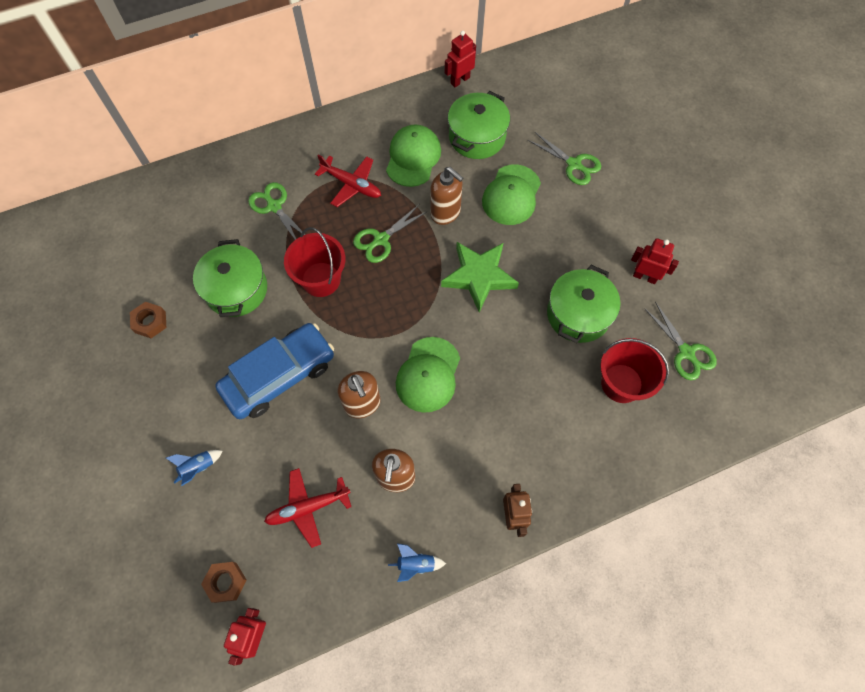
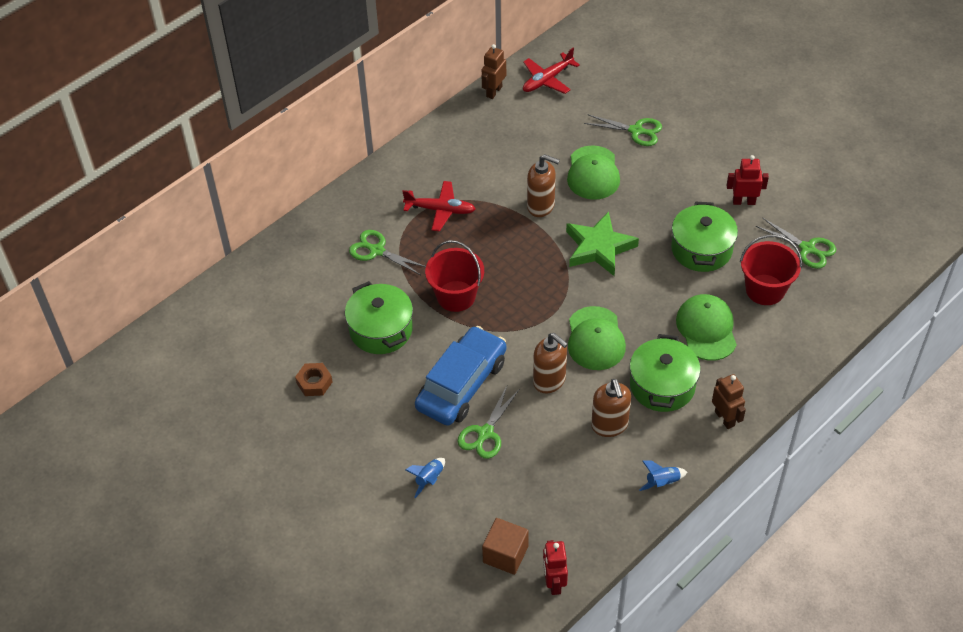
camera: 20 degrees left, 15 degrees down
(226, 582) = (505, 554): brown nut -> brown cube
(308, 507) = (546, 474): red plane -> red plane (547, 79)
(381, 239) = (493, 246): green scissors -> green scissors (485, 433)
(413, 157) = (485, 170): green cap -> green cap (706, 329)
(460, 80) = (494, 91): red robot -> brown robot
(477, 137) = (536, 134): green pot -> green pot (662, 386)

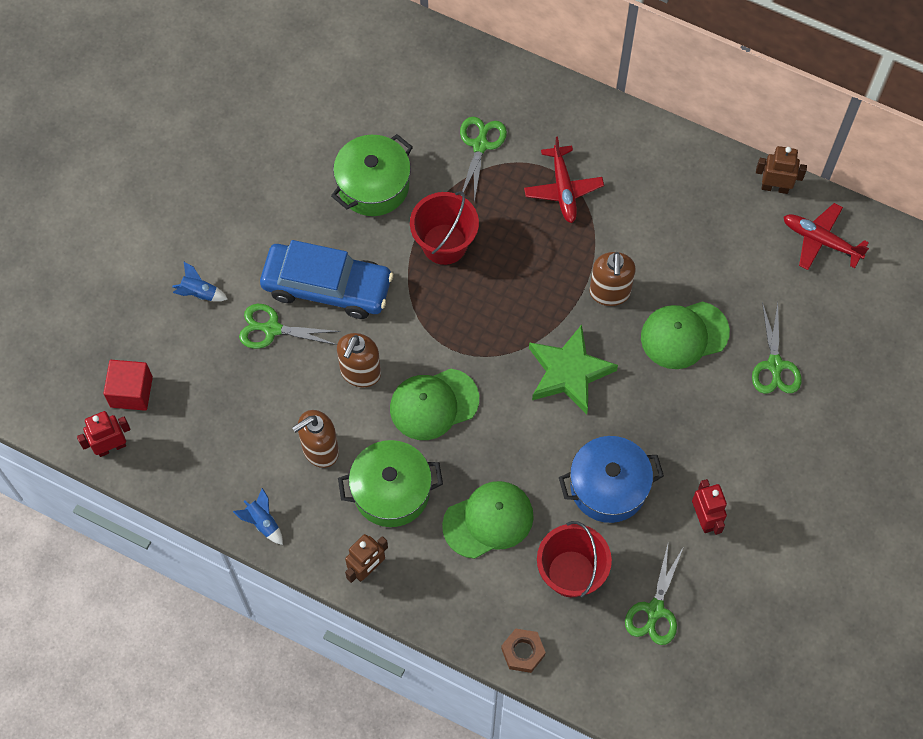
camera: 70 degrees right, 15 degrees up
(314, 382) = (285, 147): brown nut -> brown nut (523, 652)
(505, 554) = (131, 392): brown cube -> red cube
(701, 249) = (608, 487): green pot -> blue pot

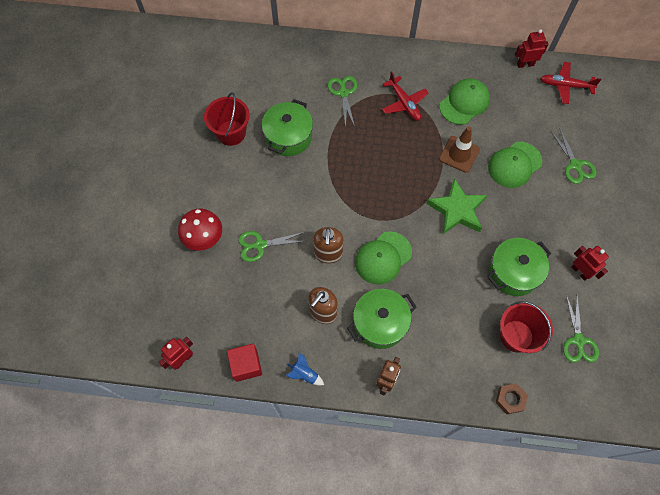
camera: 20 degrees left, 0 degrees up
(131, 392) = (182, 317): red cube -> red cube (246, 365)
(199, 293) = (204, 238): blue rocket -> red mushroom
(327, 287) = (285, 207): blue car -> none
(444, 244) = (347, 157): red bucket -> red bucket (231, 133)
(488, 520) = (449, 320): green cap -> green cap (464, 103)
(608, 487) = (513, 272): blue pot -> green pot
(609, 292) = (459, 154): brown soap dispenser -> brown traffic cone
(775, 187) = (525, 64): brown robot -> red robot

